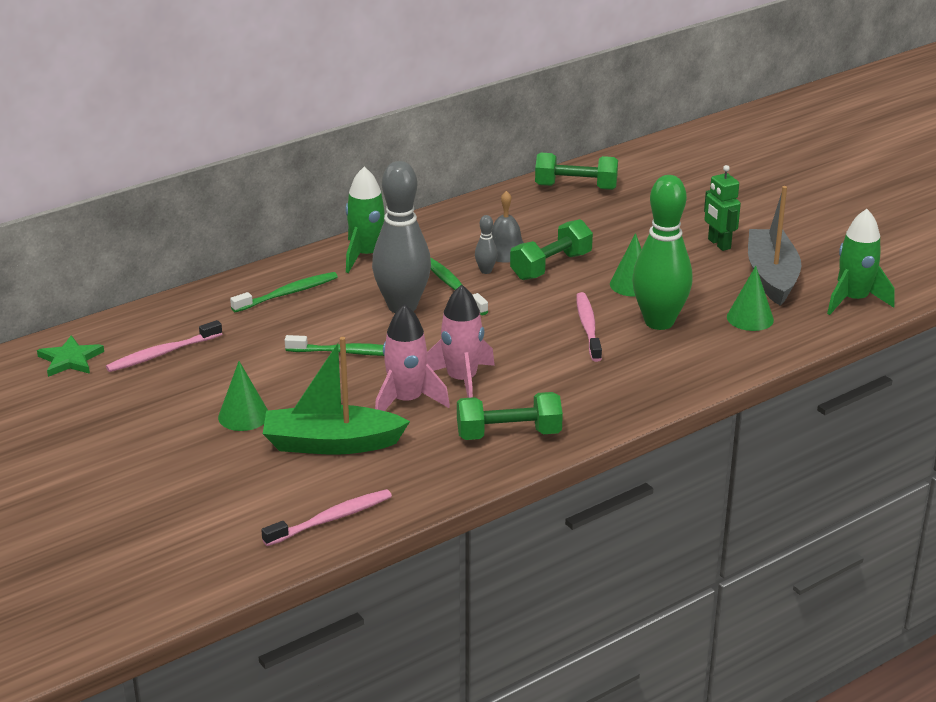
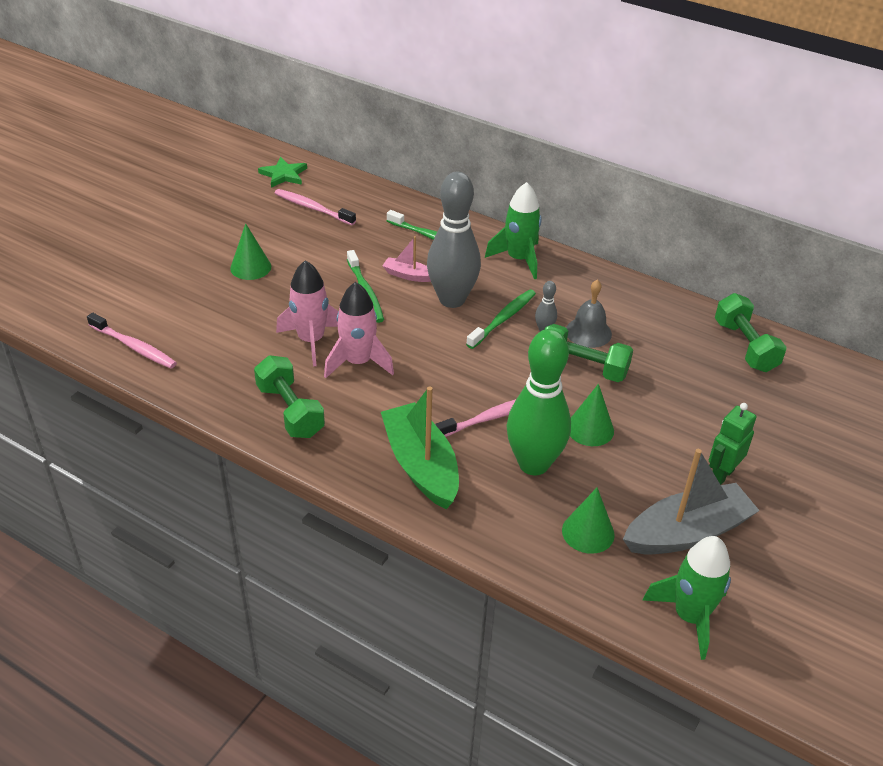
camera: 65 degrees right, 10 degrees up
(331, 443) = (233, 319): green boat -> green boat (421, 465)
(342, 321) = (408, 275): none -> pink boat

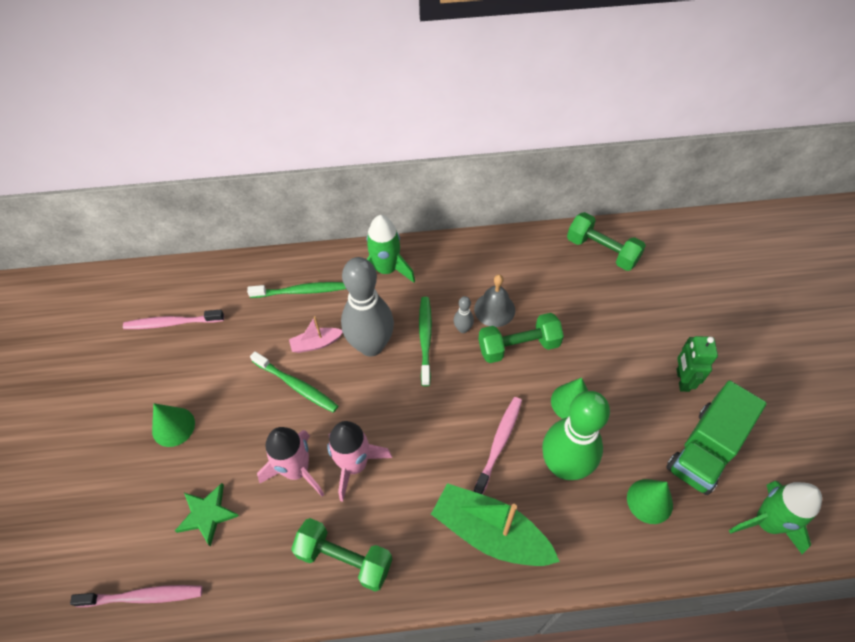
camera: 35 degrees left, 15 degrees up
(283, 175) = (112, 301): green star -> green star (207, 514)
(687, 533) = (705, 449): grey boat -> green truck

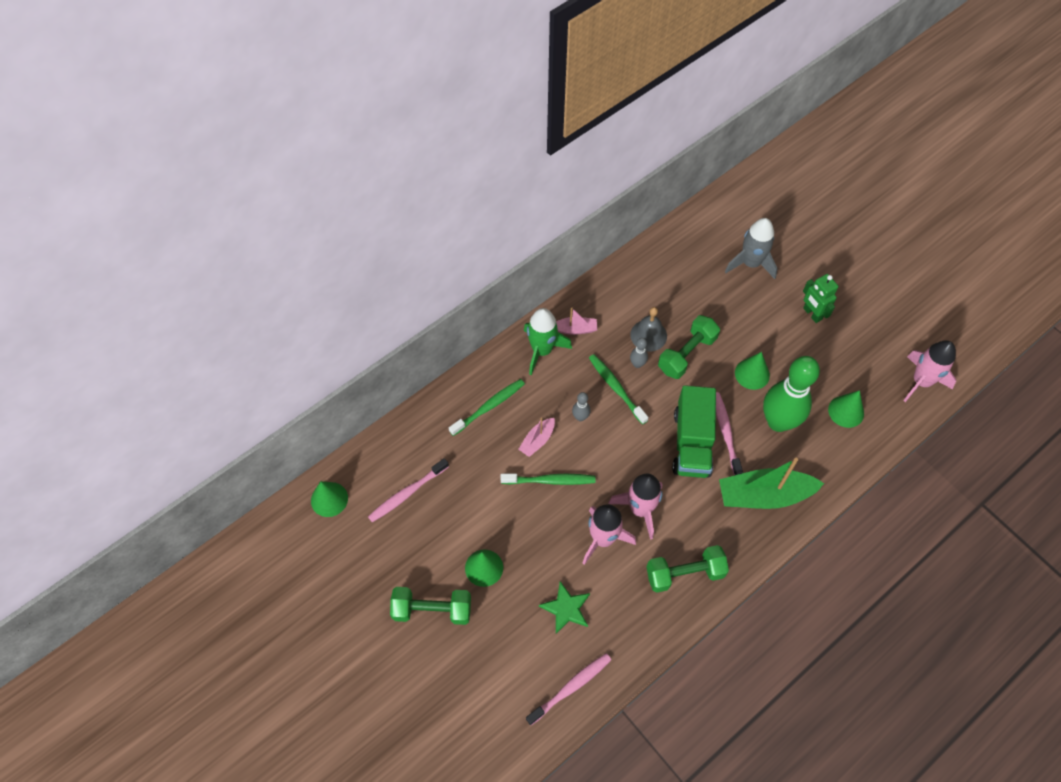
camera: 35 degrees left, 5 degrees up
(112, 291) = (329, 499): none -> green cone
(371, 346) = (580, 417): grey bowling pin -> grey bowling pin, size x0.40
(430, 268) = (575, 329): none -> pink boat
(602, 251) = (691, 243): green dumbbell -> green dumbbell (432, 610)
(650, 298) = (750, 263): none -> grey rocket
(705, 449) = (857, 355): green truck -> green truck (691, 443)
(766, 522) = (921, 381): green rocket -> pink rocket

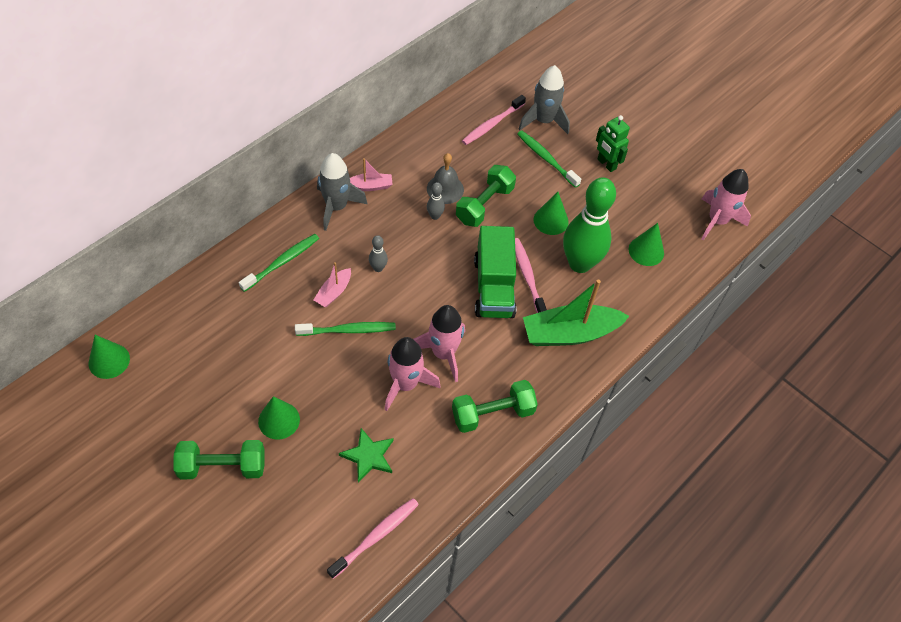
camera: 10 degrees left, 5 degrees down
(407, 493) = (194, 351): pink toothbrush -> pink toothbrush (492, 124)
(542, 350) = (336, 207): green rocket -> grey rocket
(616, 388) = (414, 239): green toothbrush -> green toothbrush (546, 158)

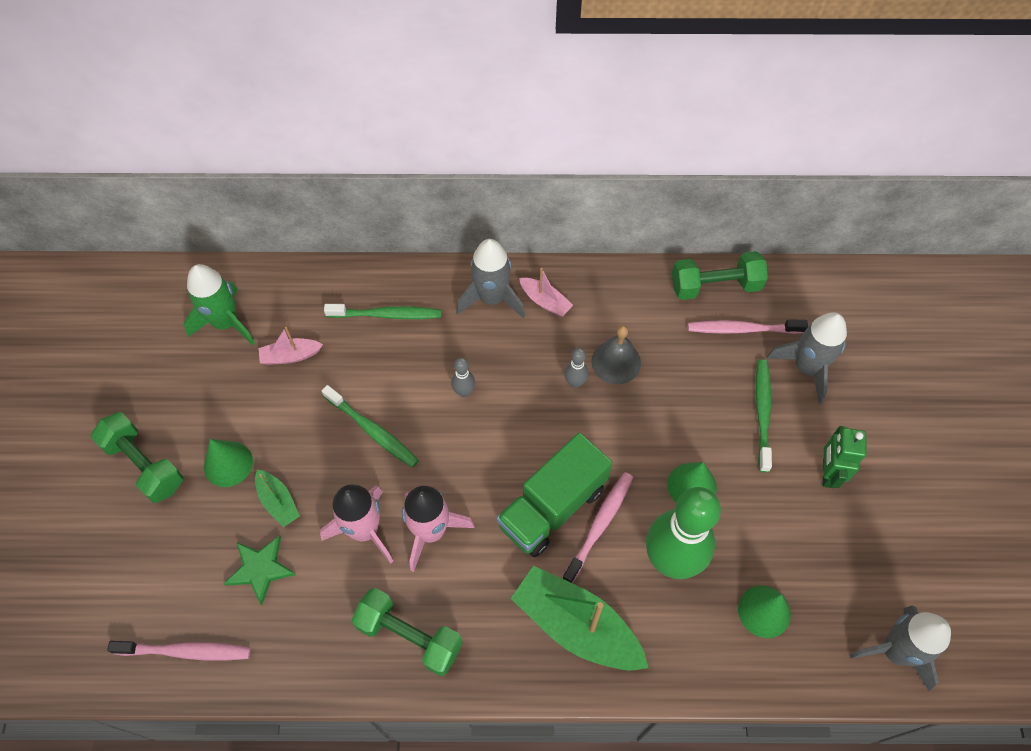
camera: 50 degrees right, 5 degrees up
(109, 361) = (165, 291): green cone -> none
(178, 346) = (226, 323): none -> green rocket
(334, 292) = (399, 382): pink boat -> pink boat (290, 356)
(336, 413) = (278, 502): none -> green boat
(484, 205) = (638, 411): green dumbbell -> green dumbbell (715, 286)
(717, 221) = (895, 651): pink rocket -> grey rocket

